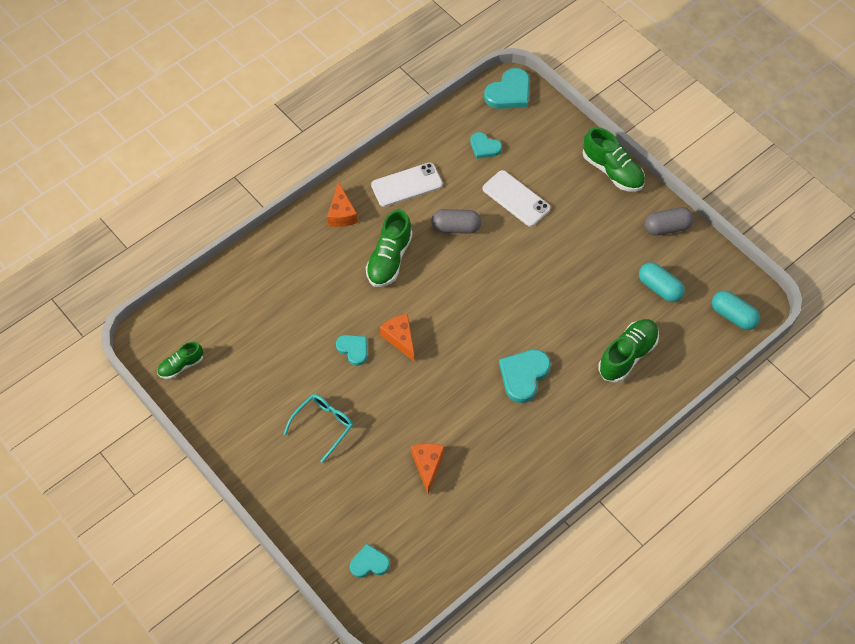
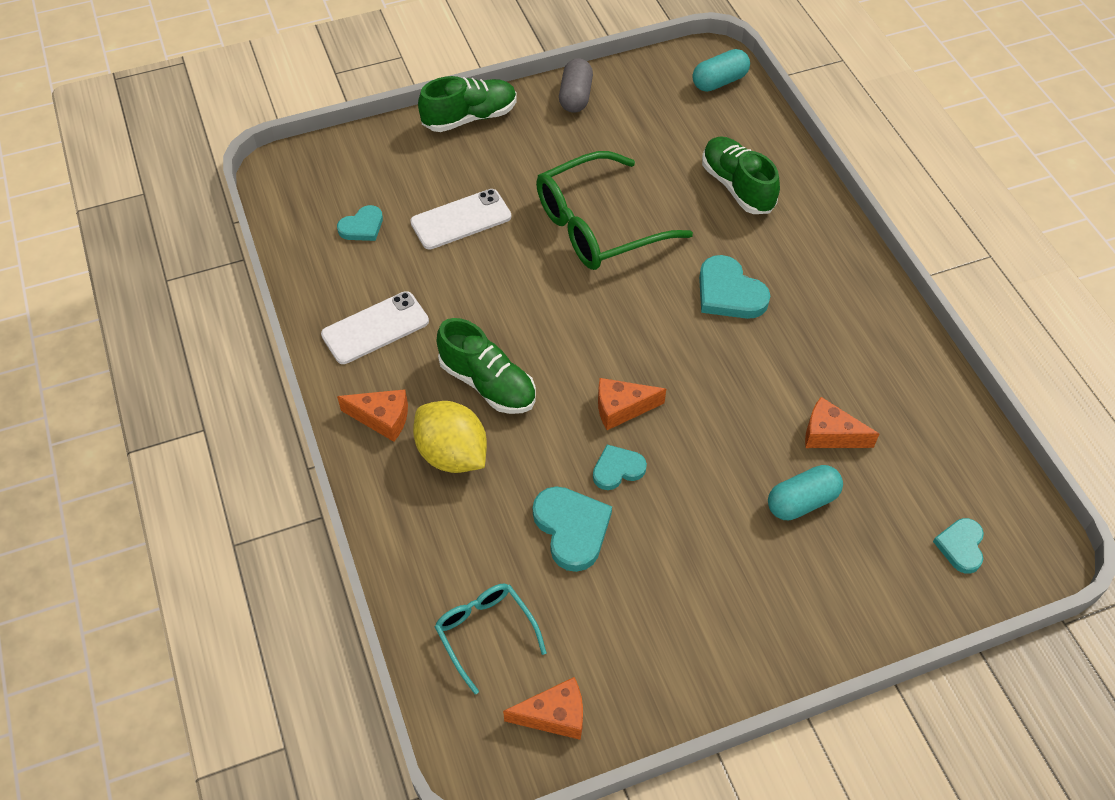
camera: 70 degrees left, 5 degrees down
(181, 366) = (554, 715): green shoe -> orange cheese
(323, 426) = (729, 542): turquoise glasses -> turquoise glasses (485, 633)
(330, 258) = (452, 454): none -> yellow lemon
(406, 185) = (375, 328): white phone -> white phone turned 60 degrees clockwise
(456, 227) = (473, 295): grey capsule -> none
(509, 92) = (291, 176): turquoise heart -> turquoise heart (572, 529)
(548, 279) = (598, 226): none -> green glasses
(659, 288) = (656, 129): turquoise capsule -> turquoise capsule (802, 501)

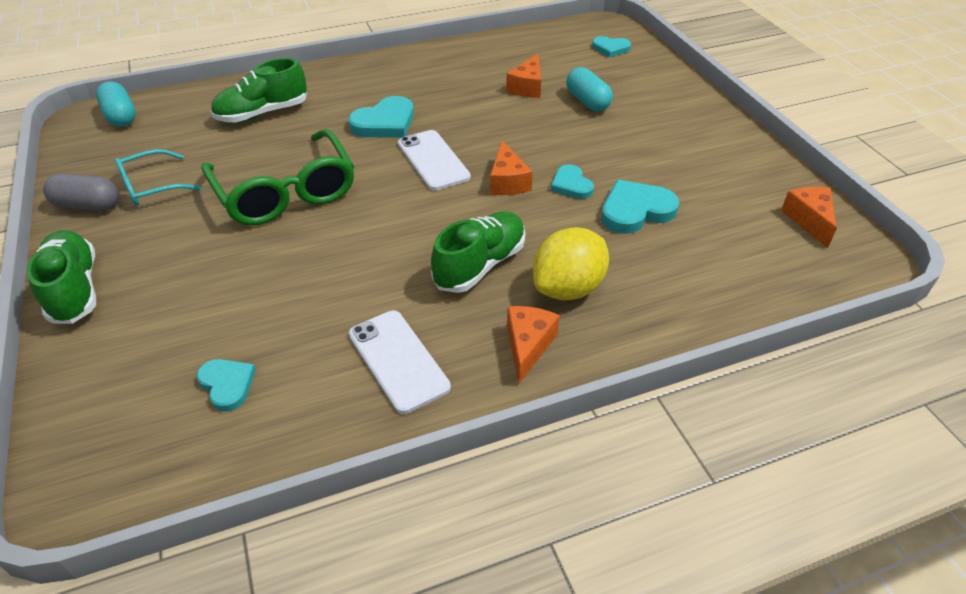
camera: 90 degrees left, 10 degrees down
(461, 219) = (245, 292): white phone -> white phone (433, 160)
(485, 633) = (753, 260): turquoise glasses -> turquoise glasses (151, 186)

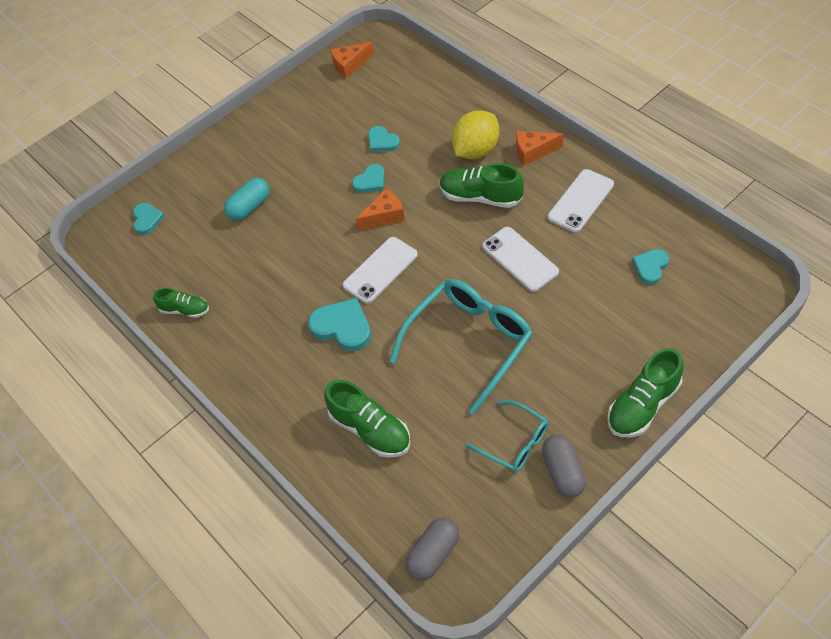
camera: 105 degrees left, 10 degrees up
(121, 116) = (433, 554): turquoise capsule -> grey capsule
(285, 192) = (469, 343): green glasses -> turquoise glasses
(355, 265) = (520, 259): none -> white phone
(483, 51) = (185, 310): none -> green shoe
(527, 87) = (241, 253): orange cheese -> none
(568, 288) = (476, 150): yellow lemon -> yellow lemon turned 75 degrees counterclockwise
(635, 210) = (382, 141): turquoise heart -> turquoise heart, size x0.63

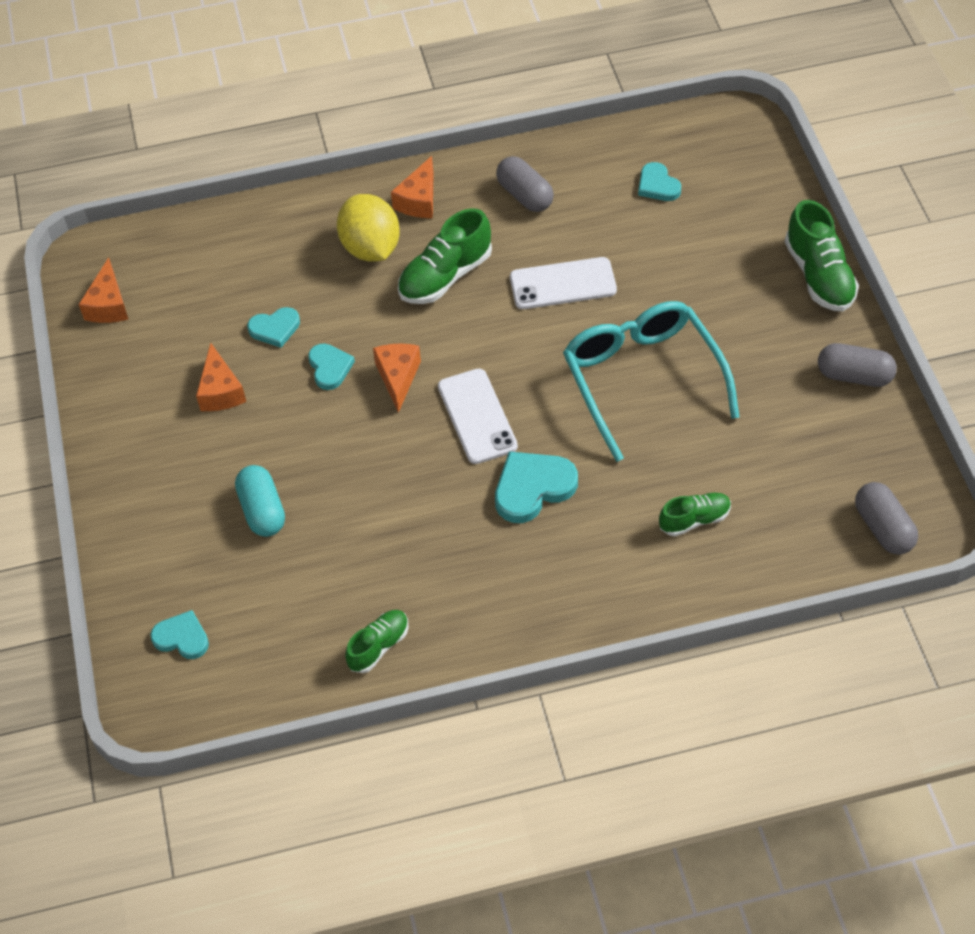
camera: 65 degrees left, 0 degrees up
(321, 143) = (220, 391): none -> orange cheese
(370, 429) = (694, 520): green shoe -> green shoe, size x0.61
(515, 442) = (795, 399): turquoise glasses -> none
(581, 201) = (525, 195): white phone -> grey capsule

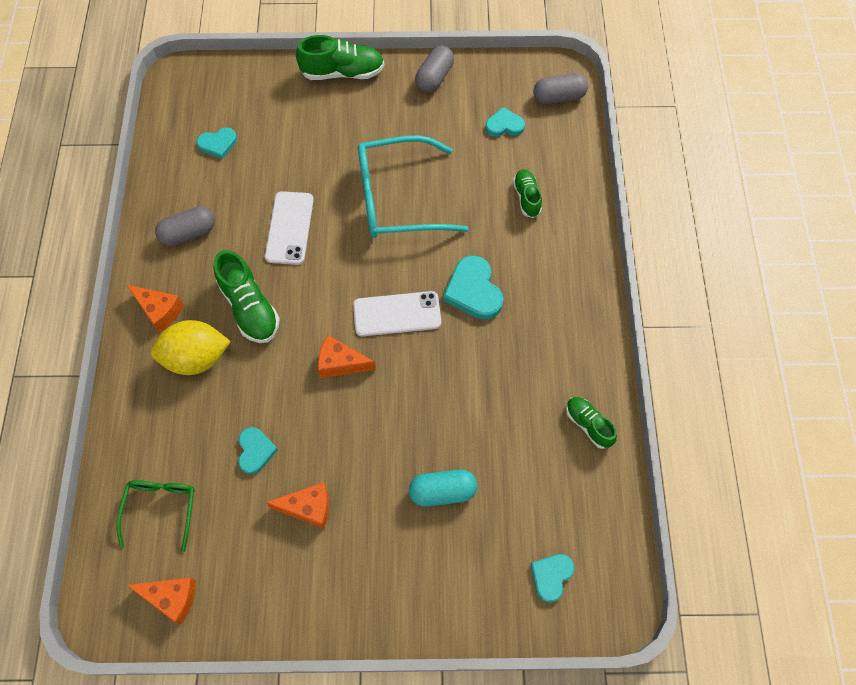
camera: 80 degrees left, 10 degrees up
(197, 269) = (161, 509): none -> green glasses
(330, 368) = (313, 413): turquoise heart -> turquoise heart (504, 125)

